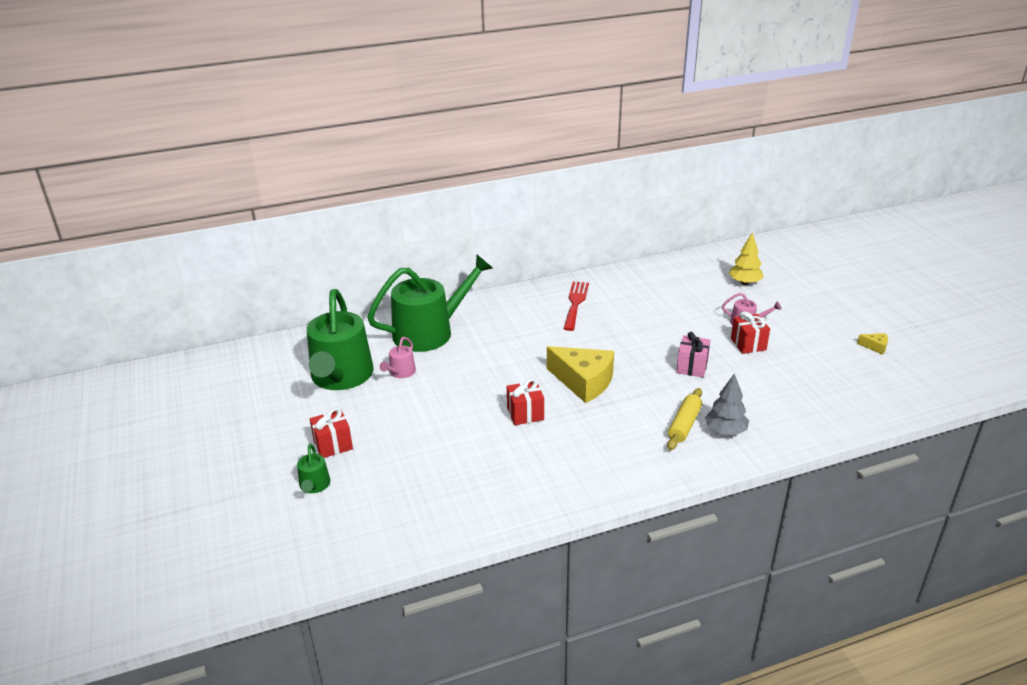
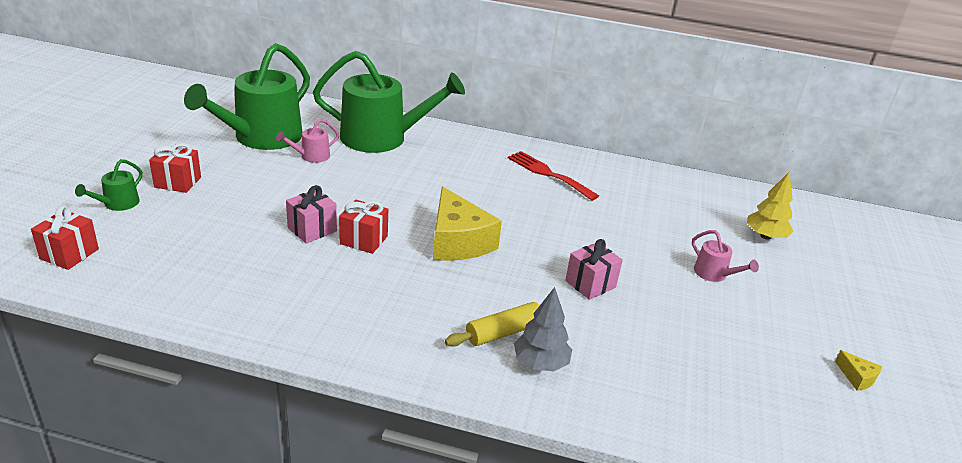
camera: 30 degrees right, 0 degrees up
(482, 426) = (312, 229): none -> pink gift
(575, 303) = (548, 174): red fork -> red fork turned 90 degrees counterclockwise
(748, 344) = (687, 295): red gift -> red gift (69, 254)

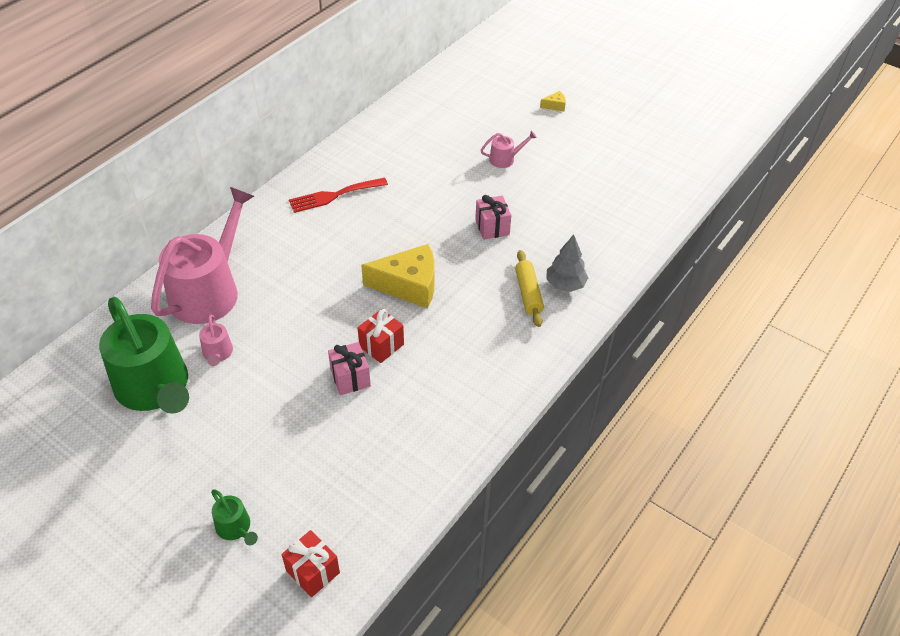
camera: 65 degrees left, 15 degrees up
(178, 182) = (215, 472): red gift -> none
(381, 138) = (209, 291): green watering can -> pink watering can
(765, 236) = (473, 113): yellow tree -> none
(857, 377) = (622, 145): yellow cheese -> yellow cheese (555, 106)

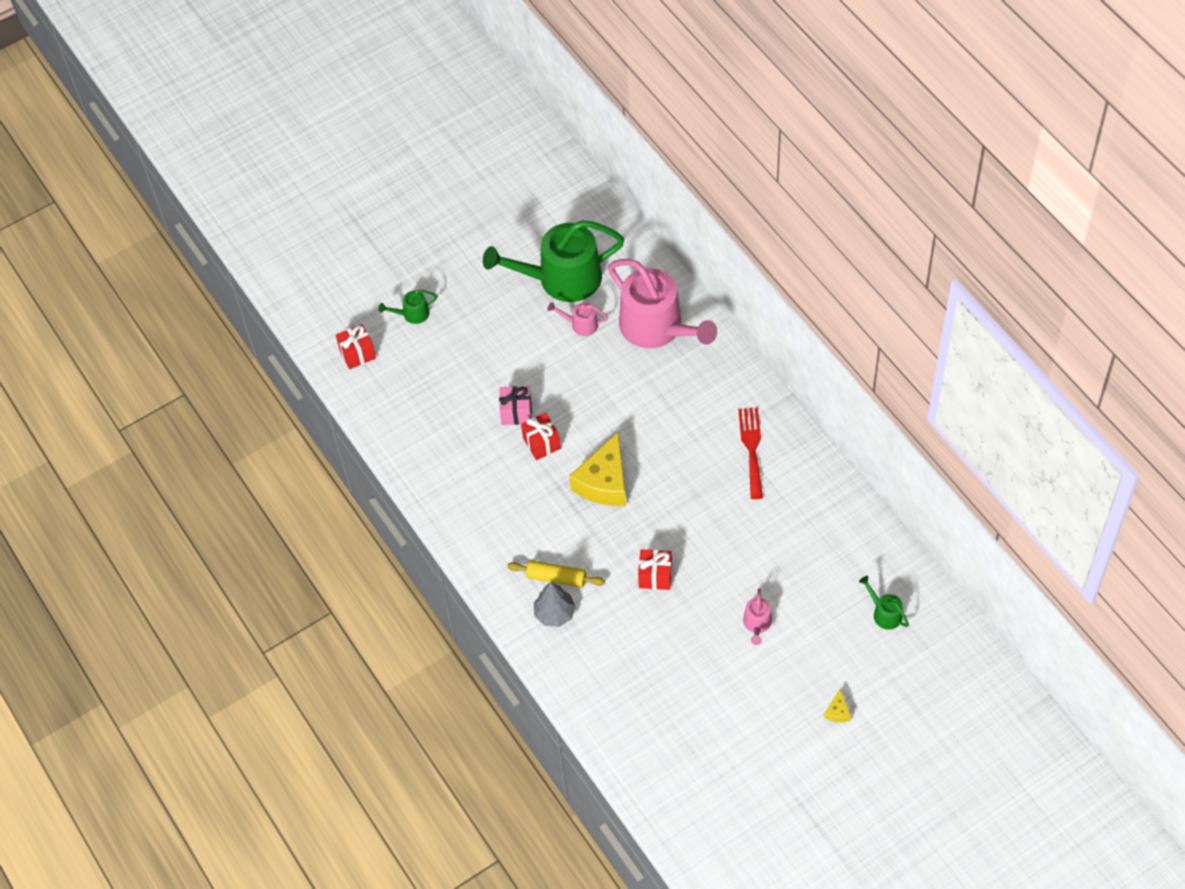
camera: 115 degrees right, 10 degrees up
(460, 97) = (884, 613): none -> green watering can
(492, 227) = (655, 576): pink gift -> red gift

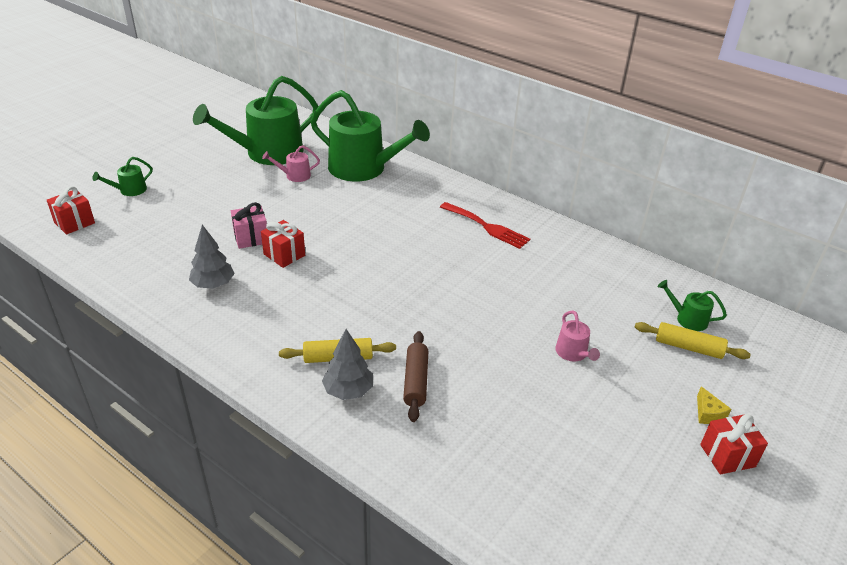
camera: 25 degrees left, 20 degrees down
(470, 467) = (213, 284): none -> grey tree
(604, 482) = (359, 272): yellow cheese -> none
(611, 618) = (415, 381): none -> brown rolling pin
(655, 576) = (445, 335): red gift -> red gift (727, 456)
(656, 327) = (363, 168): pink watering can -> green watering can
(751, 448) = (487, 227): red fork -> red fork turned 150 degrees clockwise
(864, 644) = (688, 347): none -> yellow rolling pin

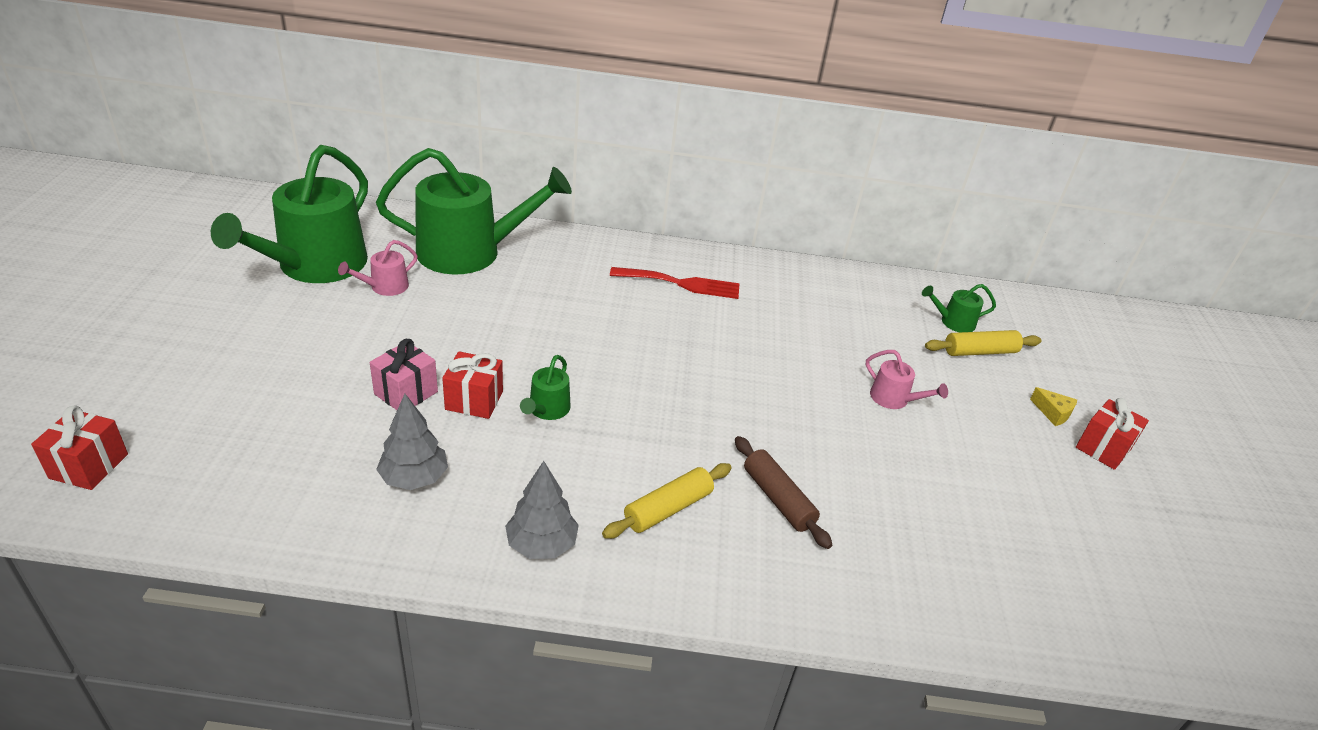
camera: 35 degrees left, 0 degrees up
(130, 190) = (141, 383): green watering can -> green watering can (547, 409)
(348, 391) = (718, 545): grey tree -> grey tree (542, 544)

